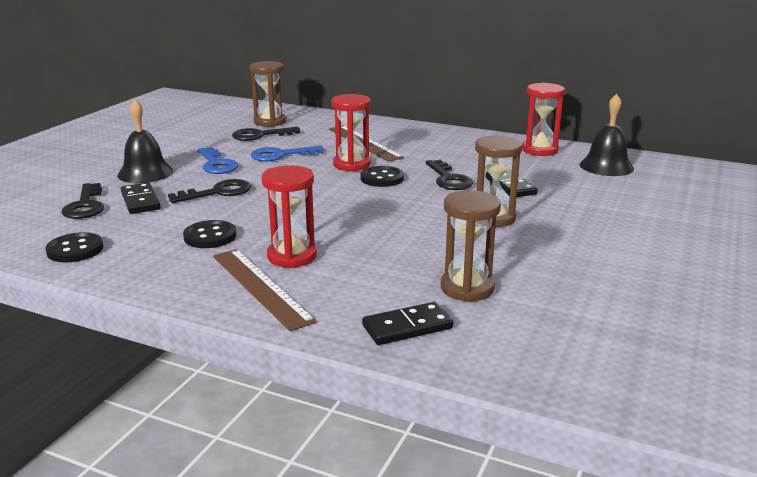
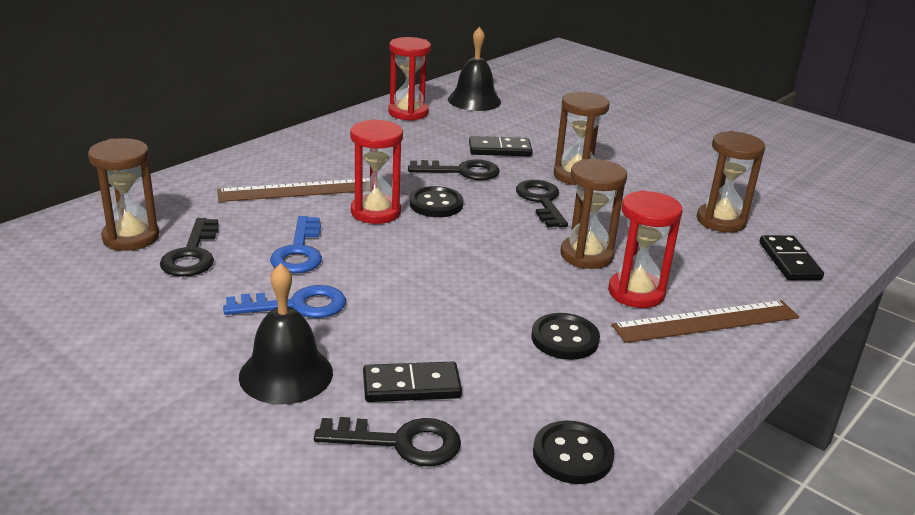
camera: 75 degrees left, 5 degrees up
(218, 192) = (416, 317): black key -> black key (541, 201)
(341, 234) = (586, 255): none -> brown hourglass

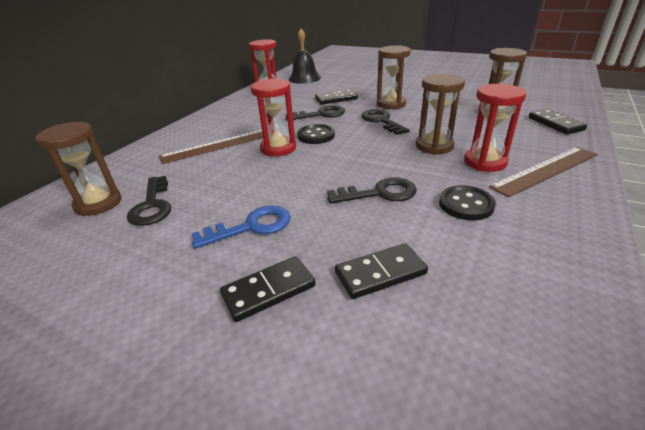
camera: 10 degrees left, 5 degrees up
(286, 374) = (268, 290): black bell -> black domino
(299, 252) = (236, 185): blue key -> none
(401, 442) = (405, 333): black key -> black key (379, 193)
(572, 455) = (553, 303): black button -> none

